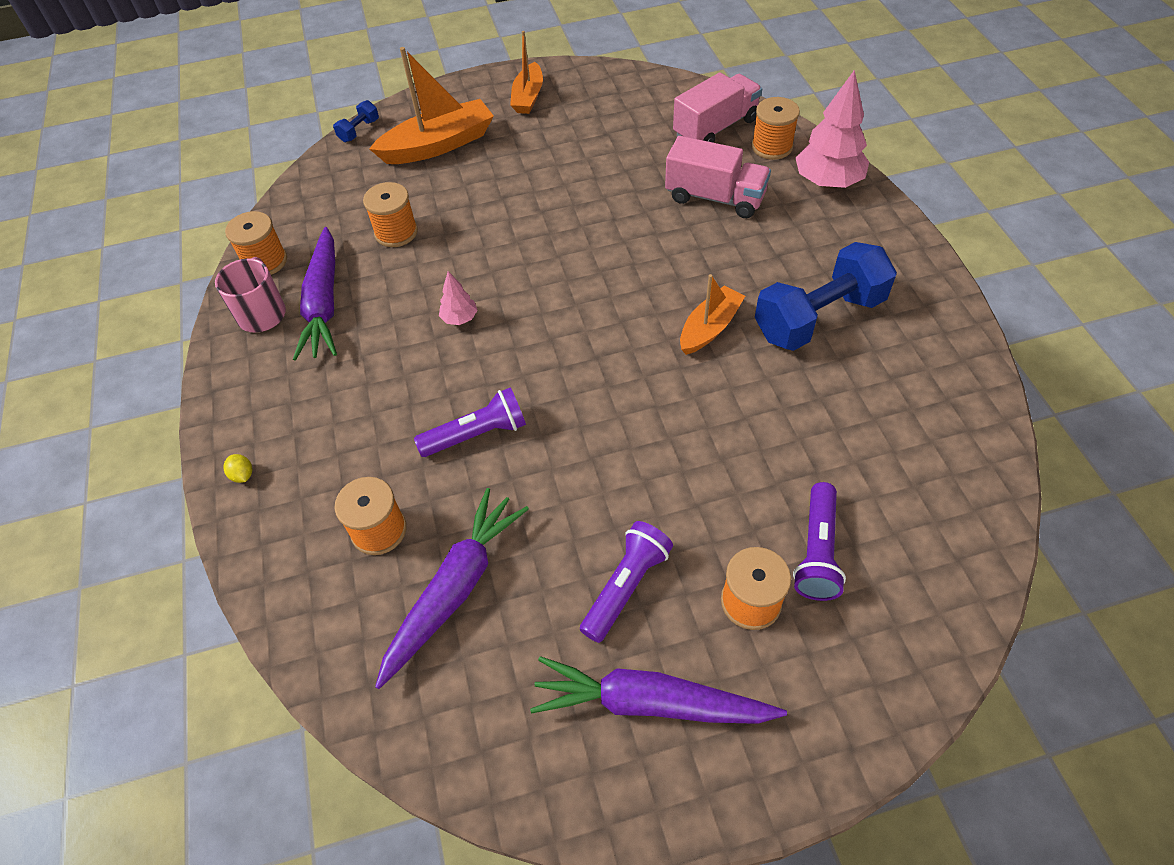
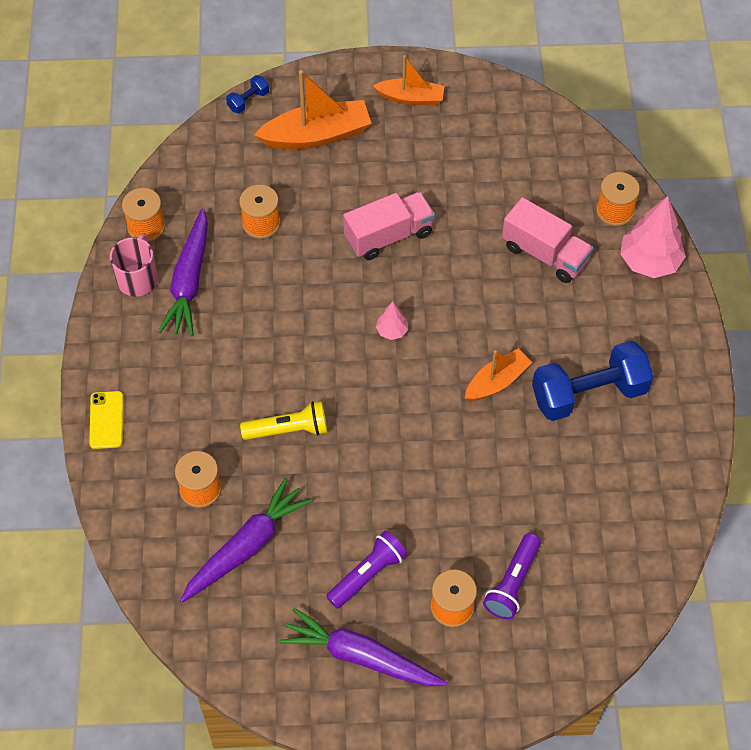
camera: 10 degrees right, 5 degrees up
(243, 475) = (106, 420): yellow lemon -> yellow phone
(459, 318) = (297, 323): pink tree -> pink tree (392, 331)
(477, 434) = (288, 430): purple flashlight -> yellow flashlight
(528, 97) = (411, 98): orange boat -> orange boat turned 105 degrees counterclockwise
(715, 128) = (571, 177): pink truck -> pink truck (388, 236)

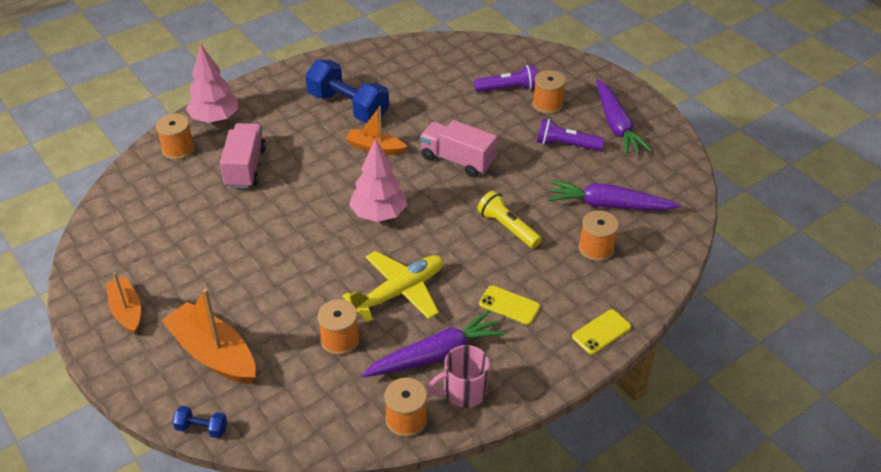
camera: 125 degrees left, 15 degrees down
(195, 368) = (509, 305): none -> yellow phone
(279, 293) = (399, 292): none -> yellow plane
(388, 236) = (292, 255): pink truck -> pink truck (457, 160)
(392, 331) = (378, 214): pink tree -> pink tree, size x2.04

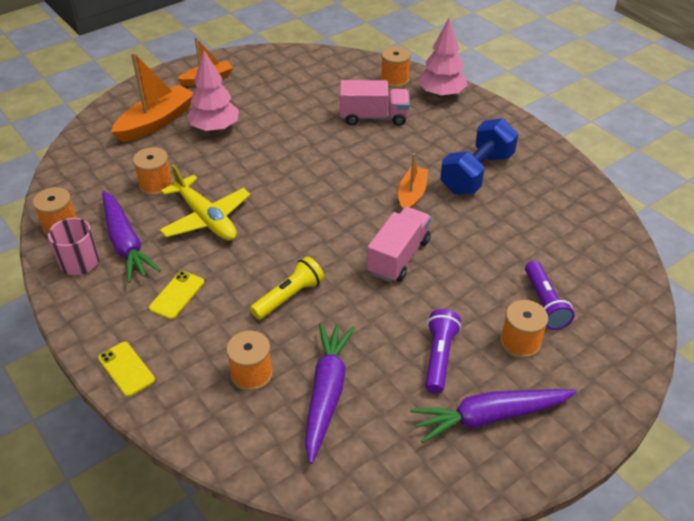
camera: 90 degrees right, 0 degrees up
(201, 428) = (87, 124): blue dumbbell -> none
(378, 214) = (311, 201): pink tree -> pink tree (215, 128)

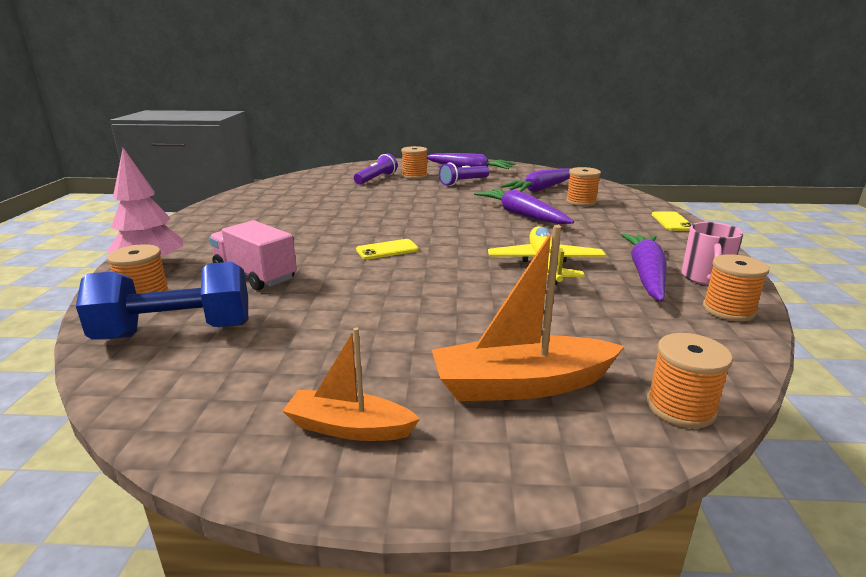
camera: 140 degrees left, 20 degrees down
(156, 185) = (581, 306): orange spool -> orange spool (680, 407)
(177, 295) = (611, 236): yellow phone -> yellow phone (387, 250)
(215, 128) = (442, 337): pink tree -> none
(289, 297) = (521, 215): yellow flashlight -> purple carrot
(398, 257) = (419, 207): pink truck -> none
(412, 195) = (349, 224): orange boat -> none
(476, 173) = (279, 218): blue dumbbell -> blue dumbbell (176, 332)

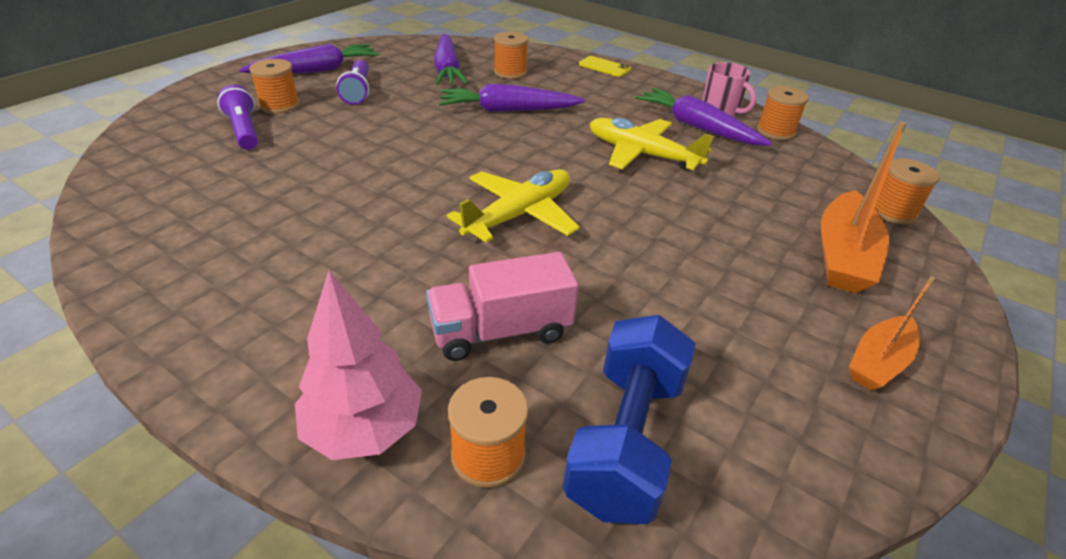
camera: 60 degrees left, 15 degrees up
(387, 250) = (519, 215): yellow phone -> yellow plane

